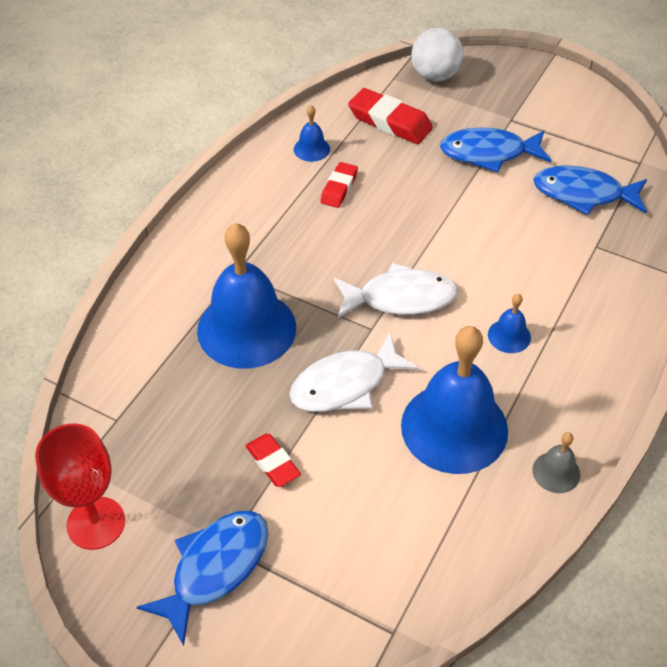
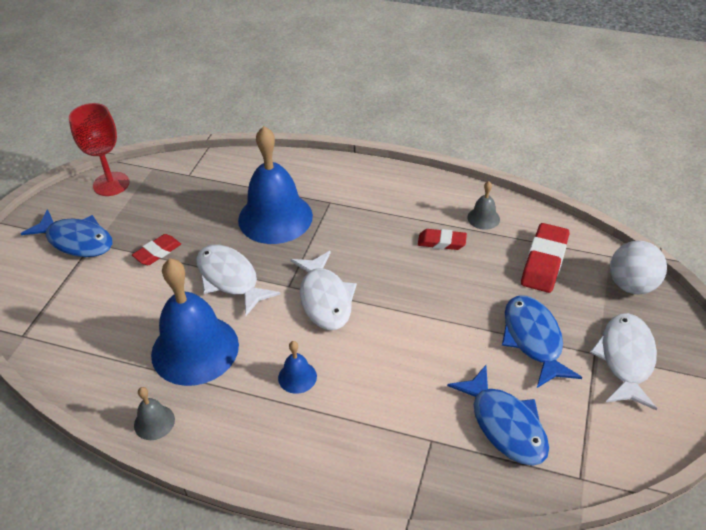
camera: 80 degrees right, 5 degrees down
(311, 149) = (483, 218): blue bell -> grey bell
(520, 103) = (626, 359): none -> white fish
(583, 194) = (505, 424): blue fish -> blue fish turned 150 degrees clockwise

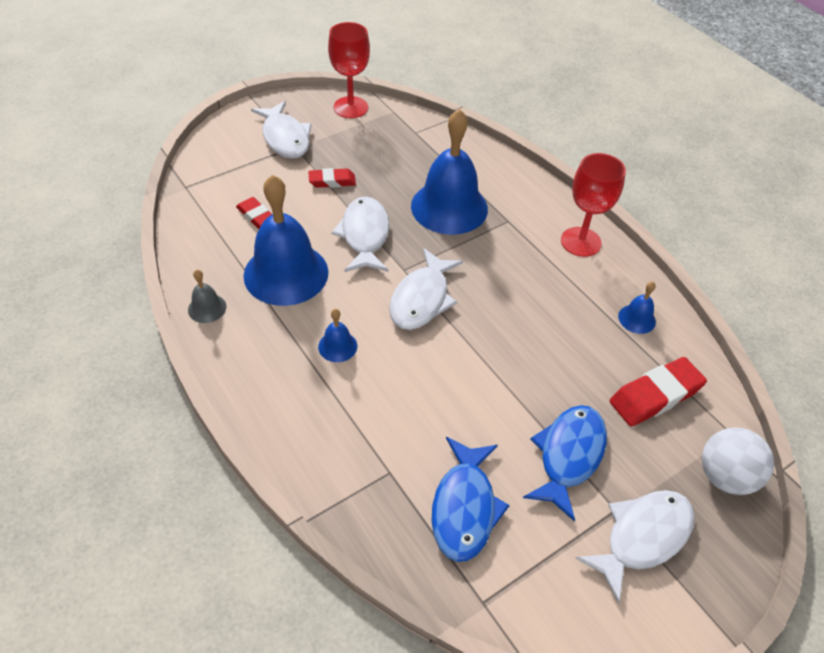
camera: 35 degrees right, 5 degrees up
(76, 241) = (285, 138): blue fish -> white fish
(395, 187) = (580, 242): none -> red goblet
(441, 242) = (573, 315): red eraser -> red eraser (256, 216)
(483, 218) = (637, 319): grey bell -> blue bell

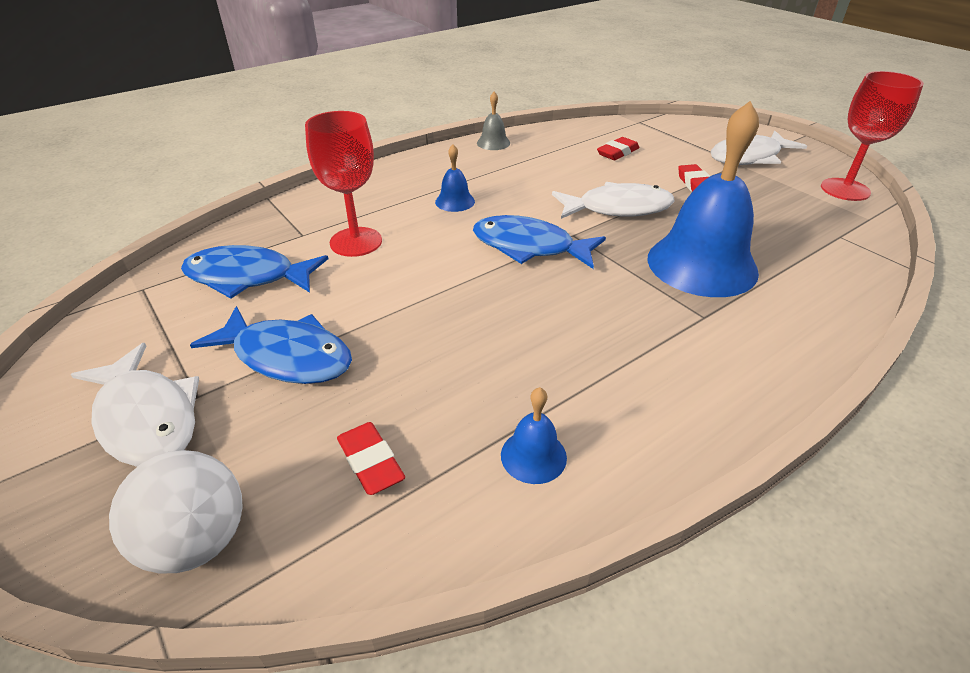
camera: 90 degrees right, 10 degrees down
(286, 273) = (545, 171): blue bell -> none
(422, 299) = (529, 247): white fish -> blue fish
(580, 242) = (696, 395): red goblet -> red goblet (356, 242)
(655, 395) = (371, 462): red eraser -> red eraser, size x0.61

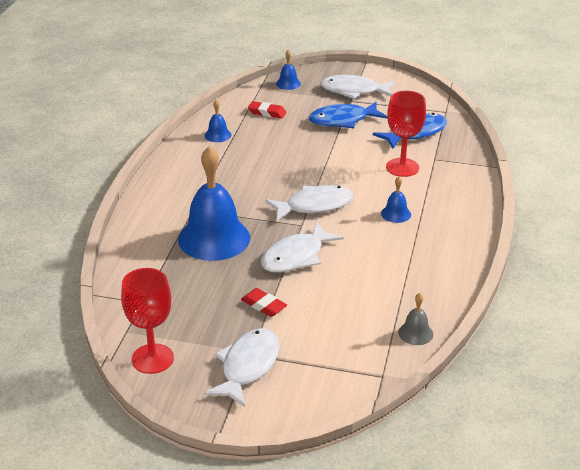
camera: 140 degrees right, 5 degrees down
(197, 541) = (288, 83): white ball -> blue bell
(493, 143) = (454, 277): grey bell -> grey bell (415, 333)
(529, 247) = (314, 206): blue fish -> white fish
(617, 153) = (353, 315): red eraser -> none

